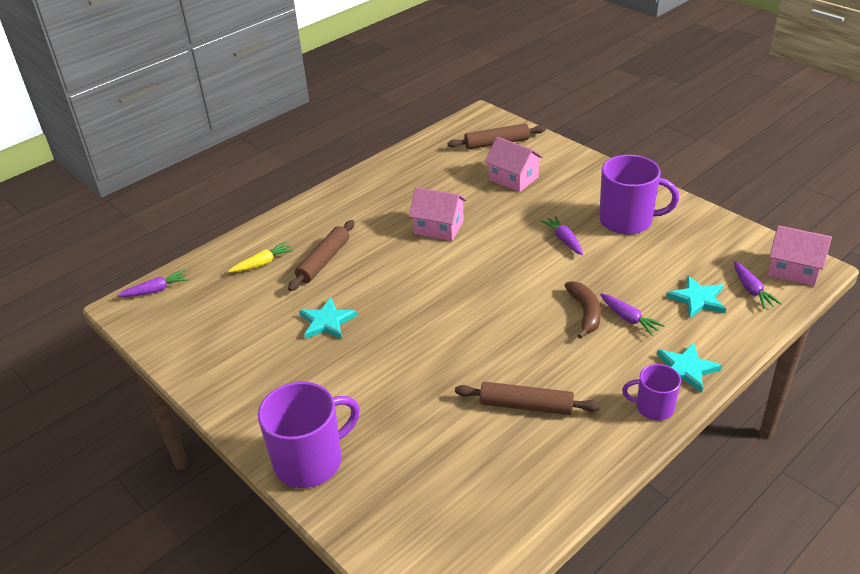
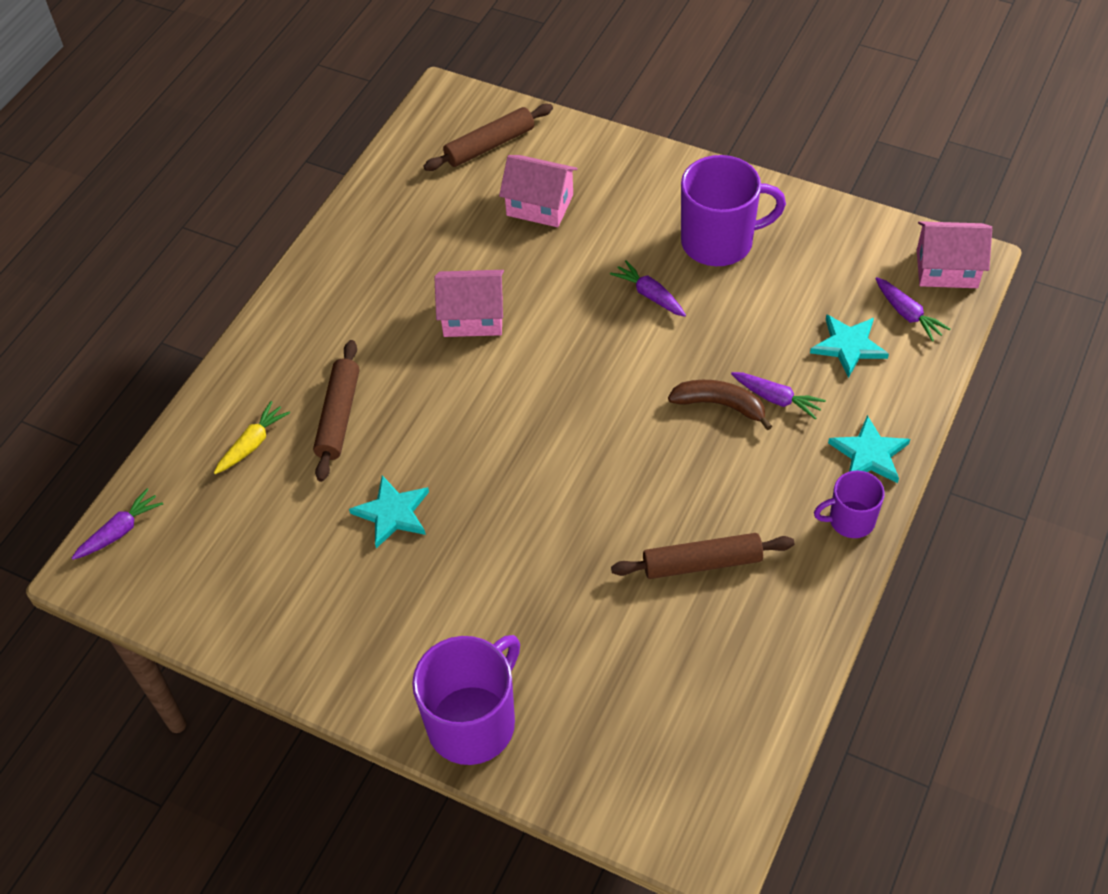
camera: 20 degrees left, 15 degrees up
(585, 313) = (720, 405): brown banana -> brown banana turned 45 degrees counterclockwise

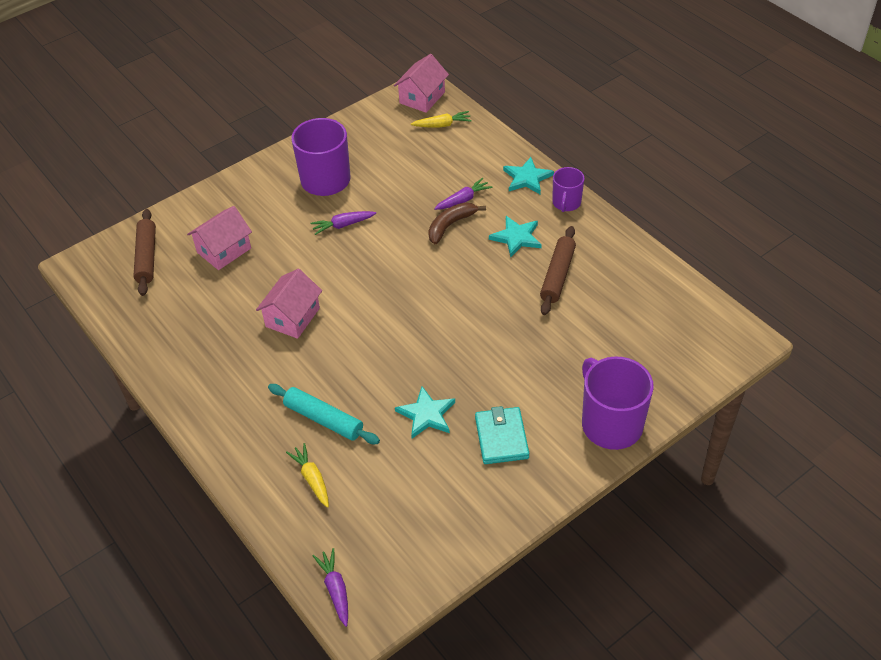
camera: 65 degrees left, 5 degrees down
(339, 416) = (324, 419): brown rolling pin -> turquoise rolling pin
(394, 606) = (501, 438): none -> turquoise wallet
(848, 346) = (447, 156): turquoise star -> turquoise star (516, 237)
(907, 314) = (442, 125): purple carrot -> yellow carrot

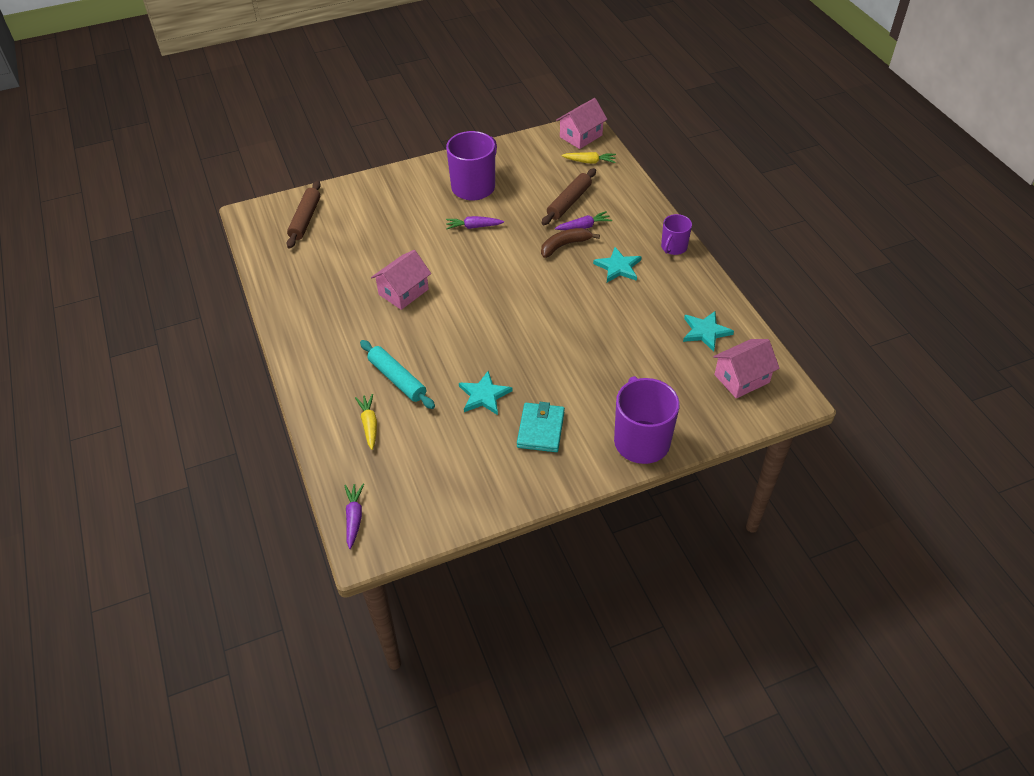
camera: 15 degrees right, 0 degrees up
(224, 250) = (368, 227): pink house -> pink house (741, 378)
(527, 178) = (647, 220): turquoise star -> turquoise star (705, 332)
(557, 275) = (642, 306): brown rolling pin -> brown rolling pin (569, 202)

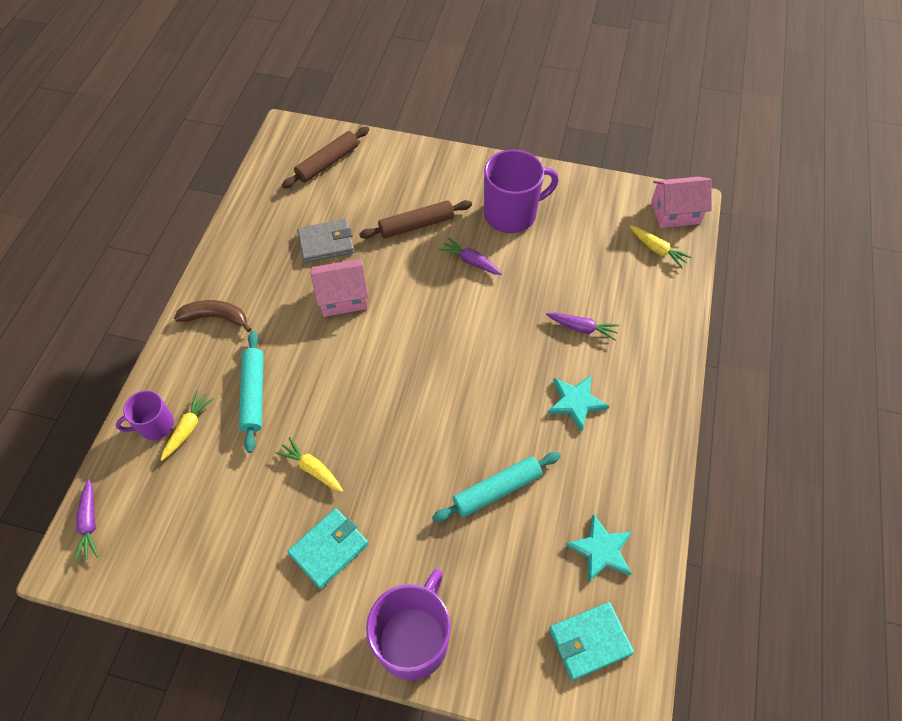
camera: 35 degrees right, 10 degrees up
(354, 518) = (90, 523): purple carrot -> purple carrot turned 135 degrees clockwise
(357, 267) = (326, 243): none -> grey wallet
(484, 395) = (312, 468): turquoise star -> yellow carrot
(565, 245) = (542, 339): brown banana -> brown banana (216, 317)
(569, 202) = (592, 288): brown rolling pin -> brown rolling pin (416, 225)
(615, 338) = (497, 490): none -> turquoise rolling pin
(673, 247) = (659, 415): purple mug -> purple mug (155, 425)
(741, 378) = (589, 641): pink house -> turquoise wallet

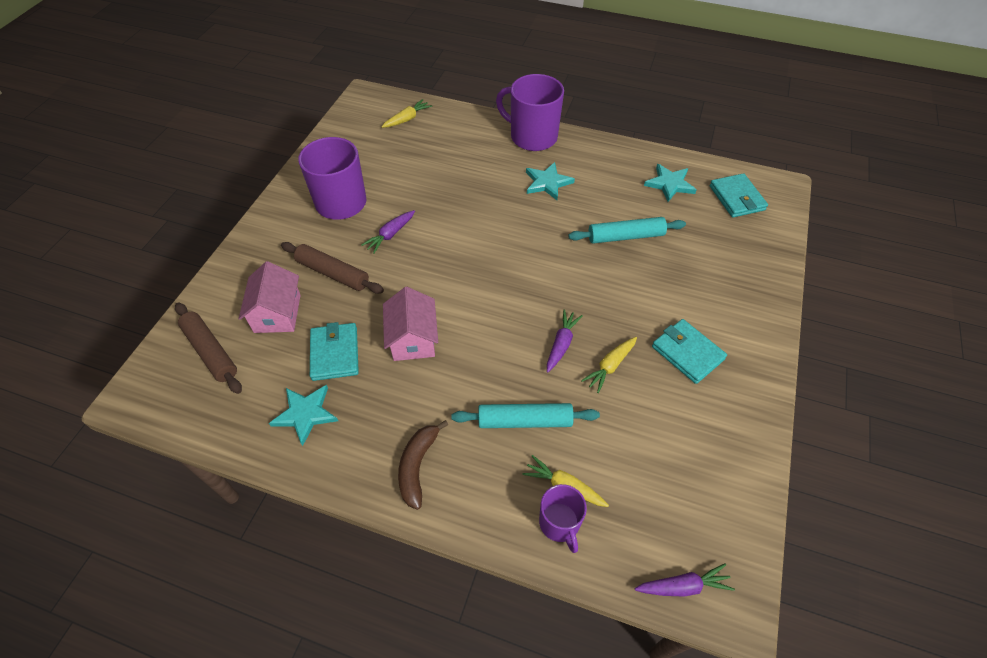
camera: 85 degrees left, 5 degrees down
(268, 235) = (305, 414): none -> turquoise star
(326, 243) = (335, 353): grey wallet -> turquoise wallet
(413, 639) = (754, 296): purple mug -> purple mug (532, 137)
(416, 225) = (333, 273): brown rolling pin -> brown rolling pin turned 45 degrees counterclockwise
(497, 490) = (625, 236): turquoise rolling pin -> turquoise rolling pin turned 75 degrees counterclockwise
(582, 328) = (477, 171): purple carrot -> purple carrot (561, 344)
(675, 212) = (371, 104): pink house -> pink house (277, 313)

